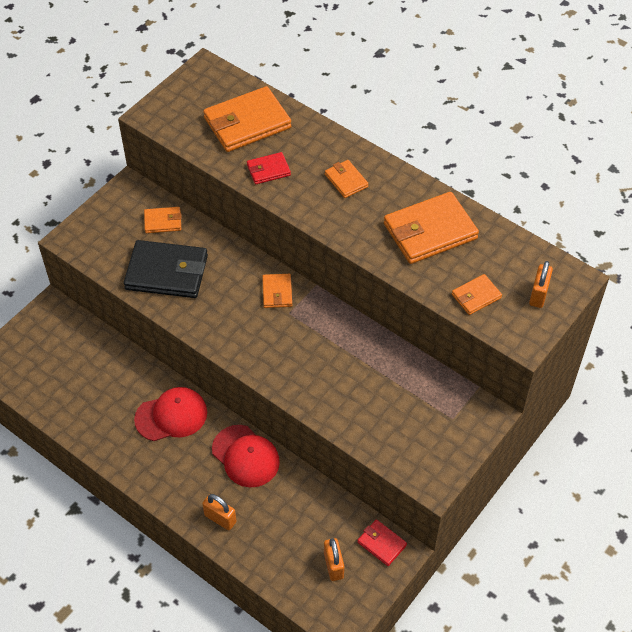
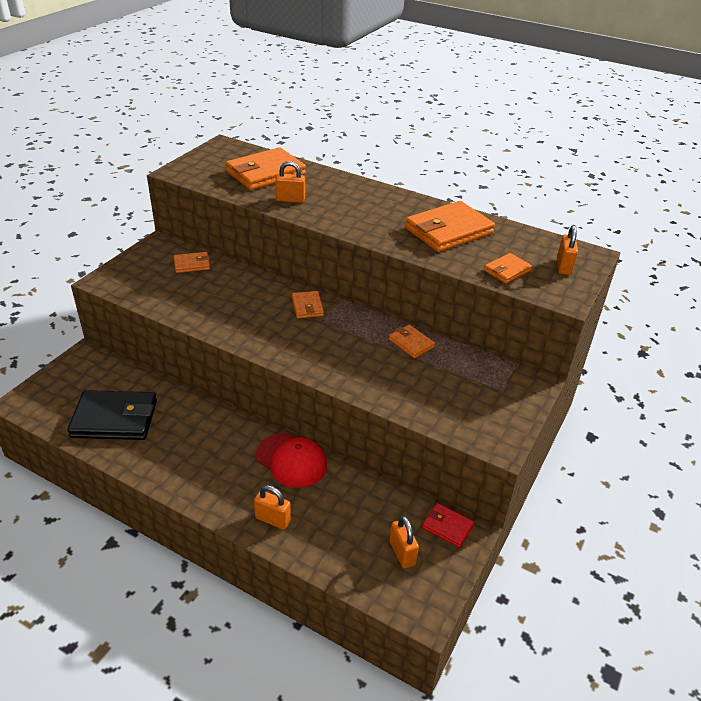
camera: 10 degrees left, 15 degrees down
(167, 272) = (199, 299): black wallet -> black wallet (115, 419)
(171, 416) = (211, 432): red cap -> none
(268, 170) = (290, 200): red wallet -> orange padlock
(346, 180) = (362, 203): orange wallet -> orange wallet (411, 343)

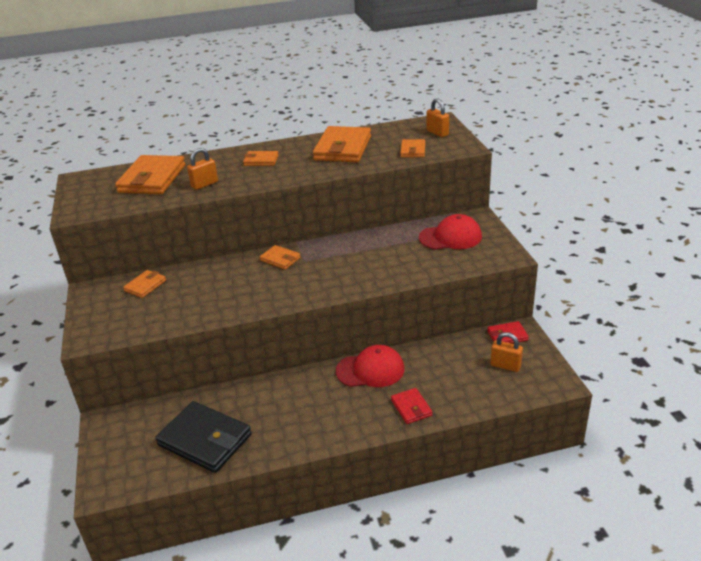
camera: 40 degrees left, 5 degrees down
(115, 419) = (205, 440): black wallet -> black wallet turned 75 degrees clockwise
(273, 519) = (411, 408): orange padlock -> red wallet
(411, 343) = (380, 238): orange wallet -> orange wallet (261, 160)
(475, 386) = (450, 237): none -> red cap

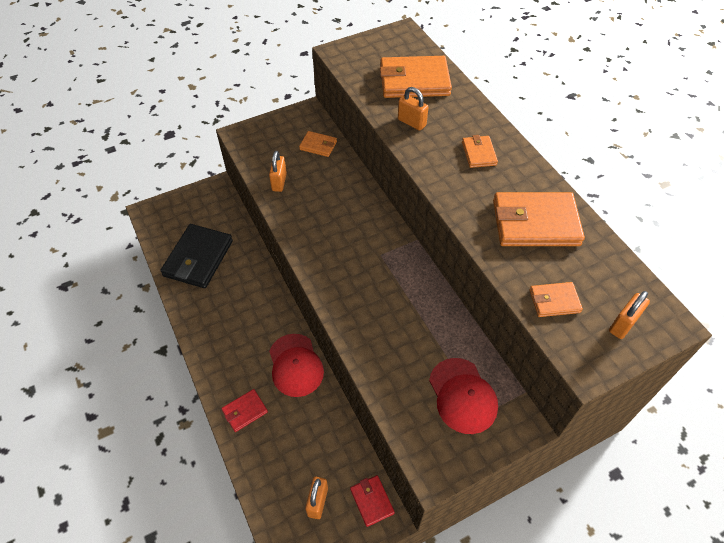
camera: 75 degrees right, 20 degrees up
(179, 314) = (279, 182): none -> orange padlock
(280, 259) = (379, 233): orange wallet -> none

